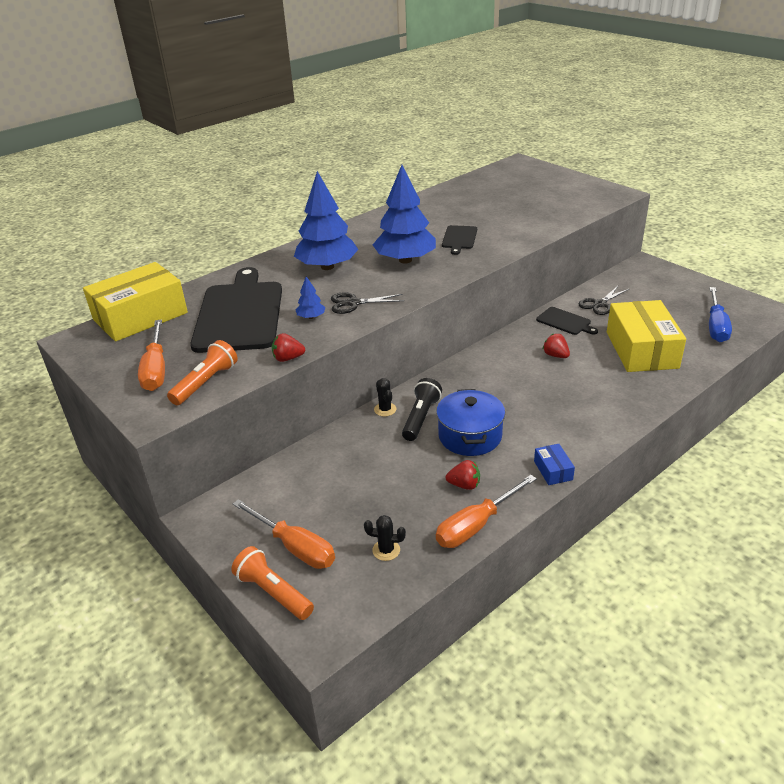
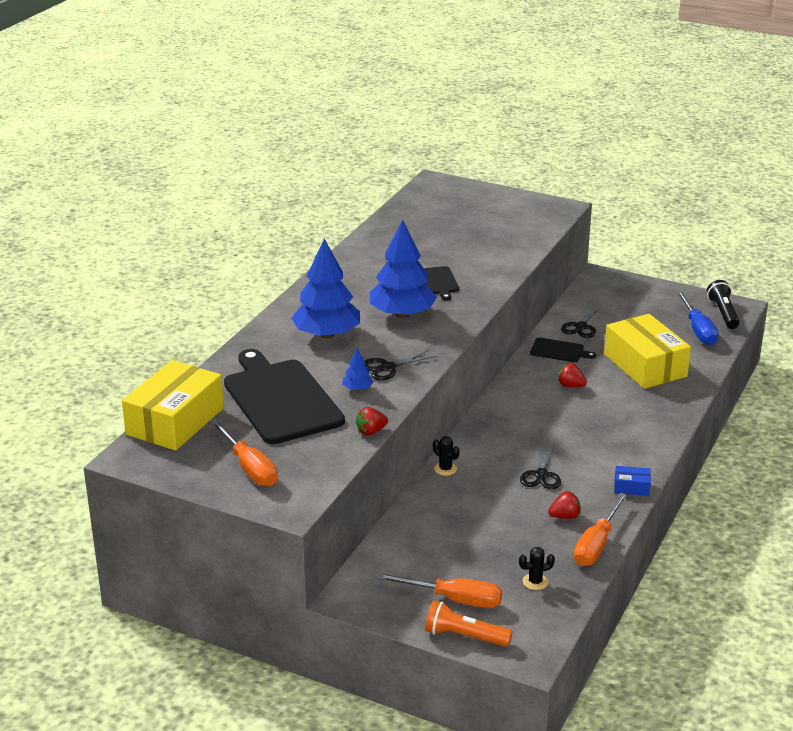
camera: 25 degrees left, 5 degrees down
(206, 383) = (312, 469): orange flashlight -> none
(421, 417) = (485, 469): black flashlight -> black flashlight (723, 313)
(470, 436) = (541, 475): blue pot -> black scissors
(553, 470) = (631, 487): blue box -> blue box turned 45 degrees counterclockwise

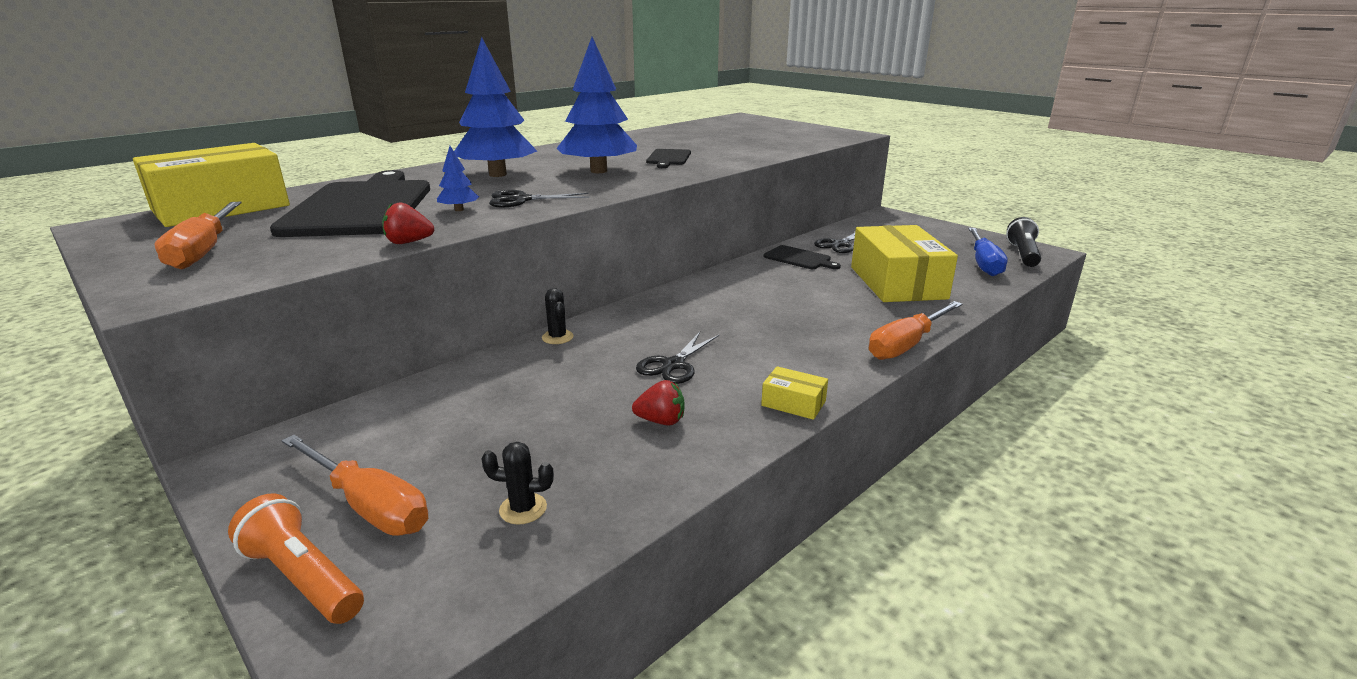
camera: 20 degrees right, 5 degrees down
(571, 386) = (789, 287): red strawberry -> none
(596, 545) = (676, 472): orange screwdriver -> orange screwdriver (907, 345)
(631, 487) = (793, 403): blue box -> yellow box

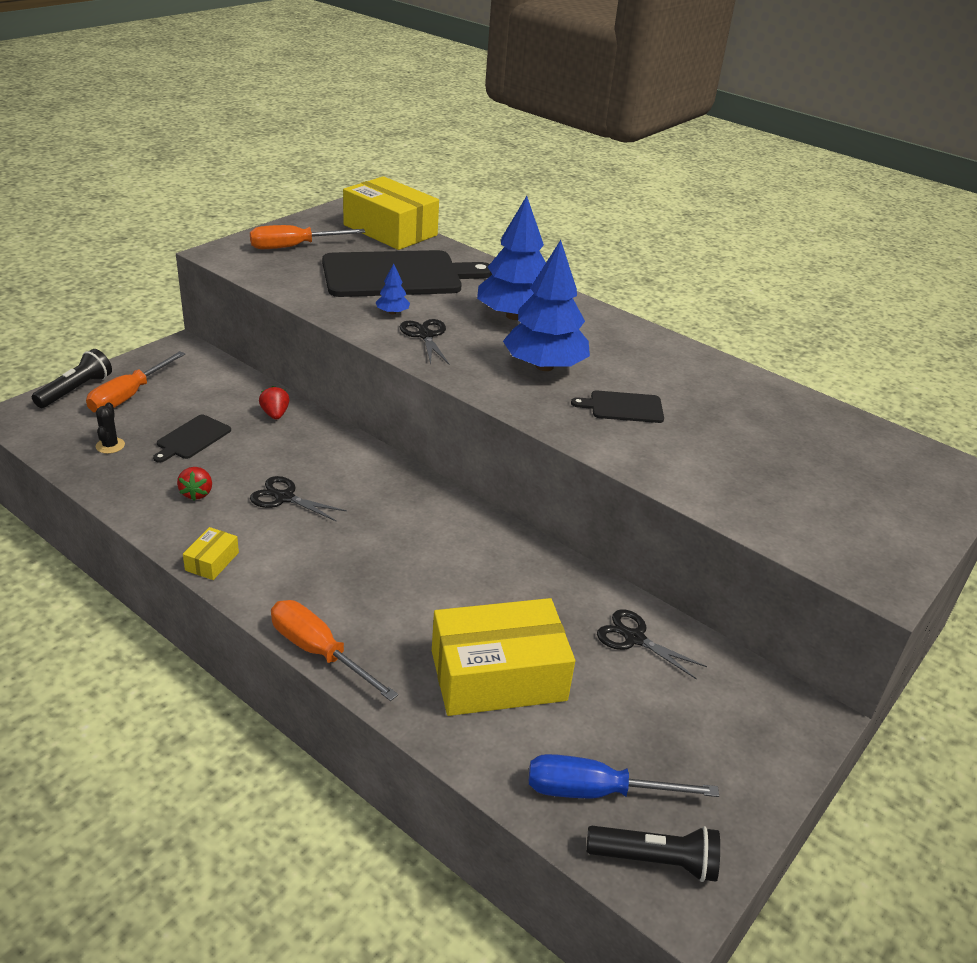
camera: 80 degrees right, 10 degrees up
(303, 578) = (76, 390): orange flashlight -> black flashlight
(409, 242) = (307, 305): red strawberry -> red strawberry (275, 414)
(557, 337) = (337, 436): black cactus -> none
(799, 258) = (566, 593): black cutting board -> black cutting board (192, 438)

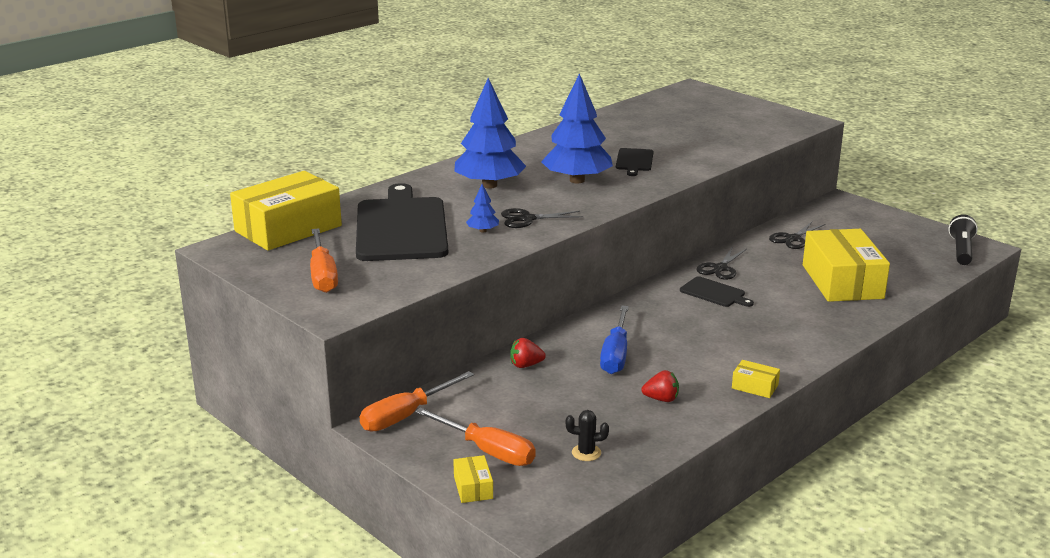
camera: 80 degrees left, 10 degrees down
(76, 390) = (473, 487): black flashlight -> yellow box
(192, 438) = (570, 407): black cutting board -> black cutting board (714, 293)
(284, 498) = (661, 357): black scissors -> black scissors (720, 268)
(319, 652) = (843, 340): orange screwdriver -> orange screwdriver (406, 416)
(596, 792) = (923, 261): blue screwdriver -> blue screwdriver (616, 354)

